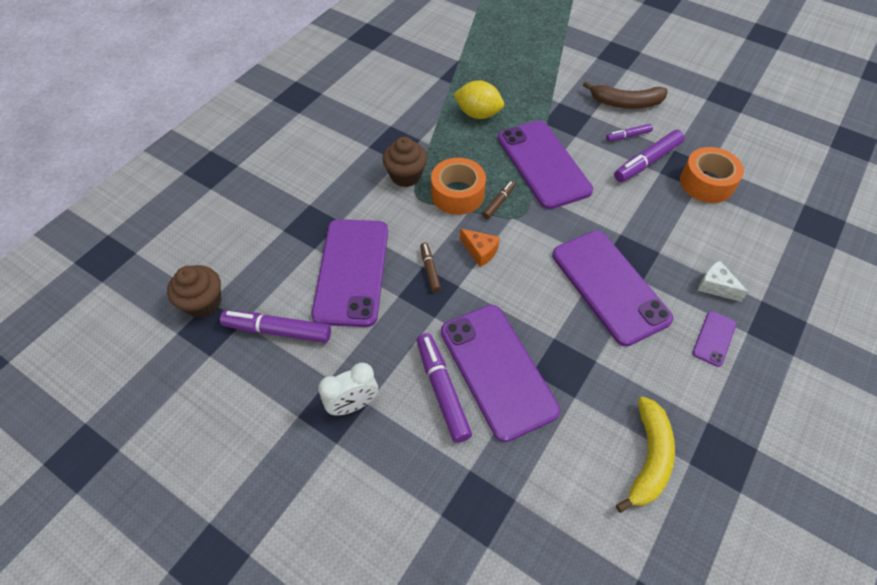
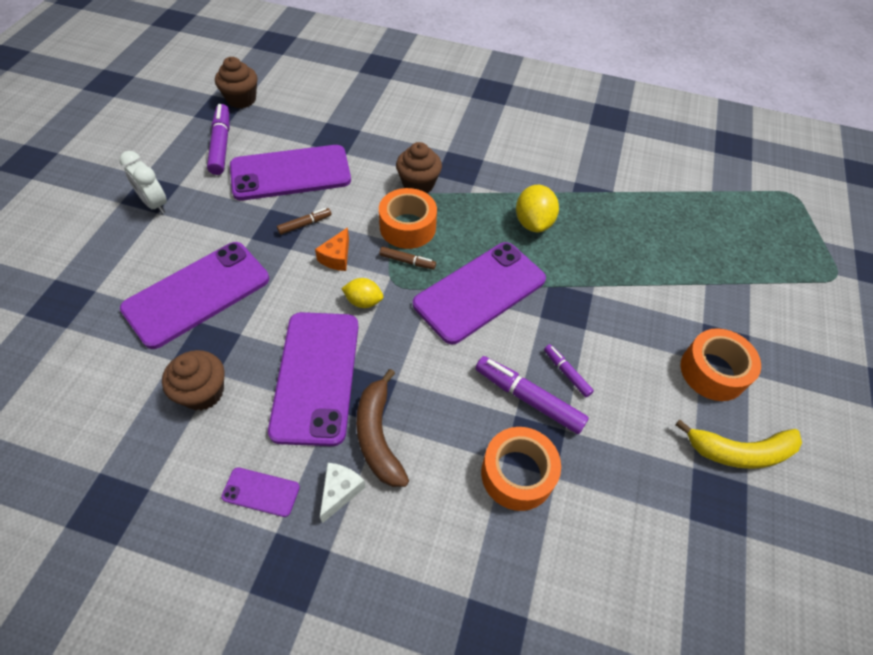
camera: 70 degrees right, 0 degrees up
(442, 390) = (173, 258): purple marker -> none
(536, 241) = (363, 301): none -> yellow lemon
(609, 286) = (316, 376): purple phone -> purple phone turned 45 degrees counterclockwise
(615, 373) = (203, 392): none -> brown cupcake
(626, 103) = (629, 365): brown banana -> brown banana (378, 436)
(637, 66) = (713, 371): none -> orange tape
(648, 458) = (105, 432): yellow banana -> yellow banana (739, 451)

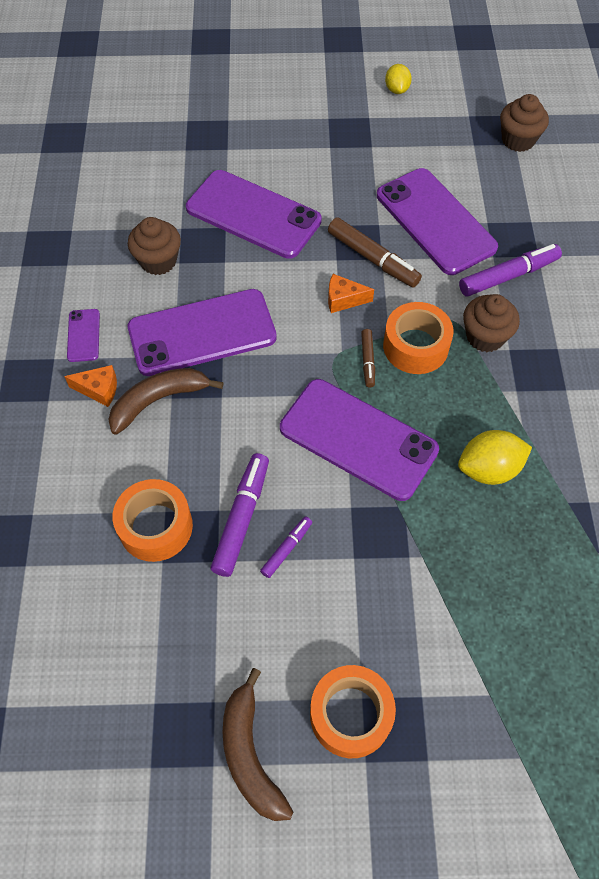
camera: 75 degrees right, 5 degrees up
(155, 204) = (339, 141): white clock -> none
(221, 145) = (442, 153): purple marker -> purple marker (508, 276)
(305, 224) = (373, 259): brown marker -> brown marker, size x1.81
(340, 491) = (99, 390): white cheese -> orange cheese
(363, 301) = (299, 340): yellow lemon -> yellow lemon (397, 90)
(739, 451) = (250, 754): yellow banana -> brown banana

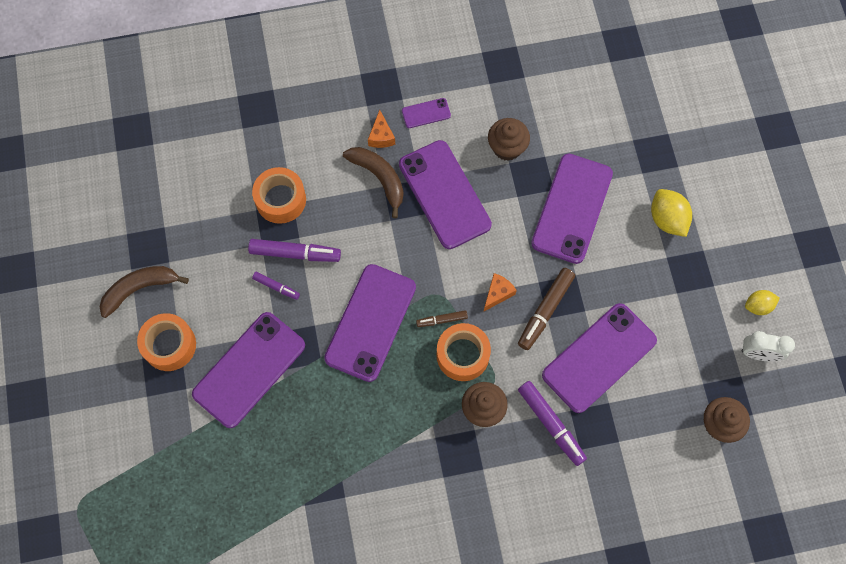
camera: 80 degrees right, 10 degrees up
(343, 300) = (497, 293): orange cheese -> orange cheese turned 45 degrees clockwise
(403, 601) = (249, 369): none -> purple phone
(447, 99) = (758, 354): none -> white clock
(489, 469) = (361, 420): yellow lemon -> yellow lemon (667, 219)

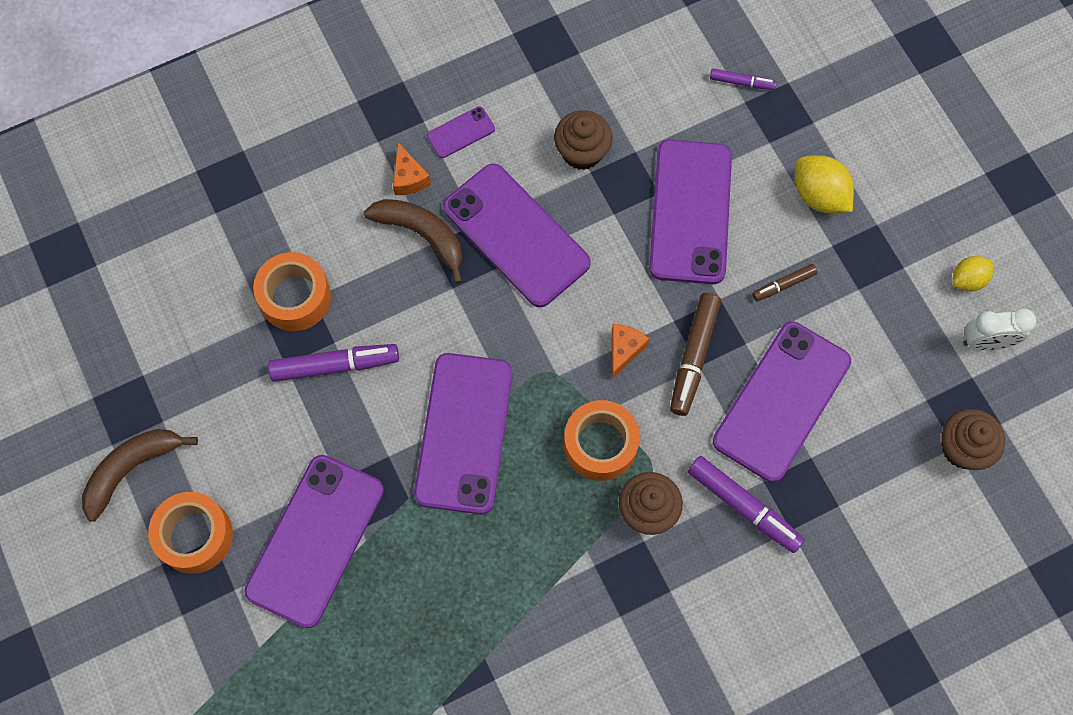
camera: 15 degrees left, 0 degrees up
(276, 287) = (322, 418): purple marker -> purple marker (742, 82)
(442, 320) = (559, 405): brown marker -> brown marker (783, 285)

